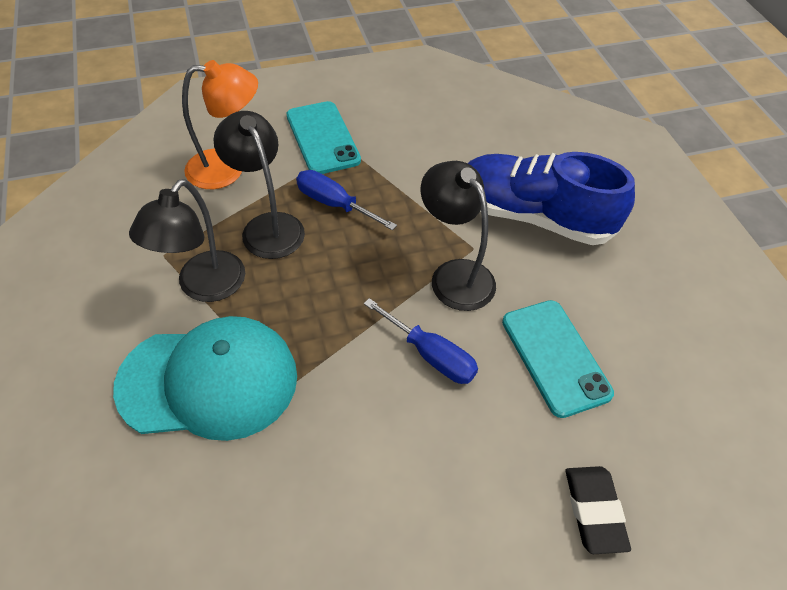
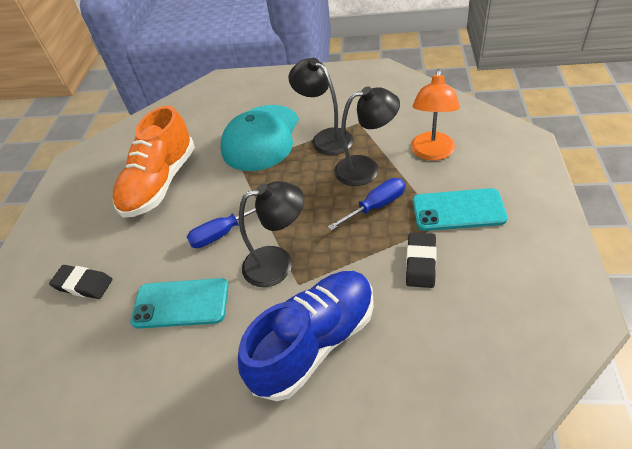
camera: 120 degrees right, 5 degrees down
(355, 507) = (160, 183): none -> orange shoe
(405, 157) = (420, 262): none -> black eraser

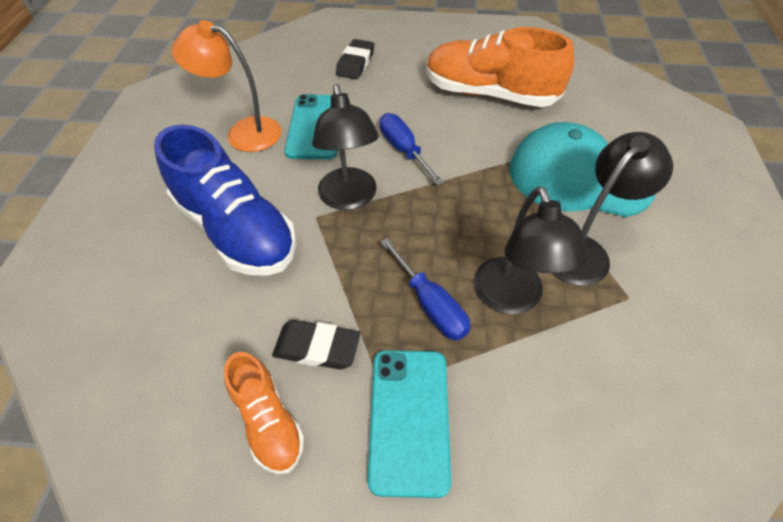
camera: 85 degrees right, 5 degrees up
(432, 153) = (552, 402): orange lamp -> orange lamp (243, 132)
(480, 280) = (268, 421): none -> orange shoe

